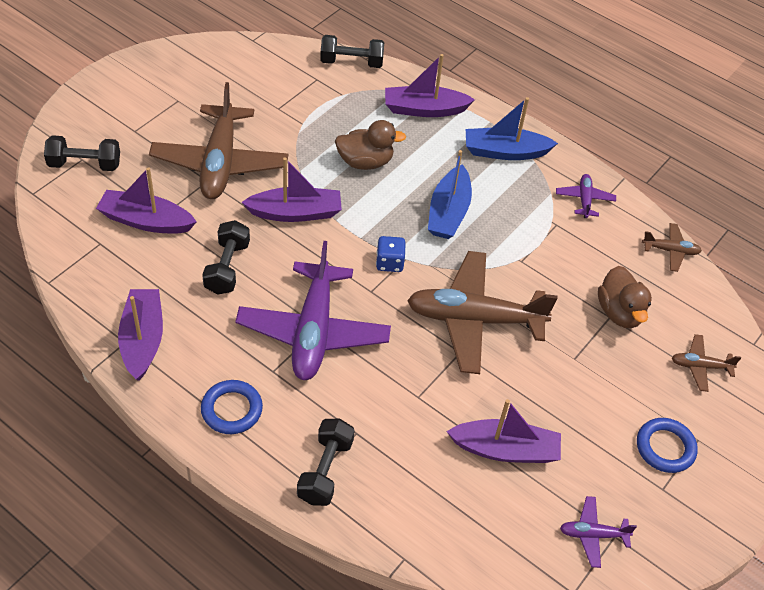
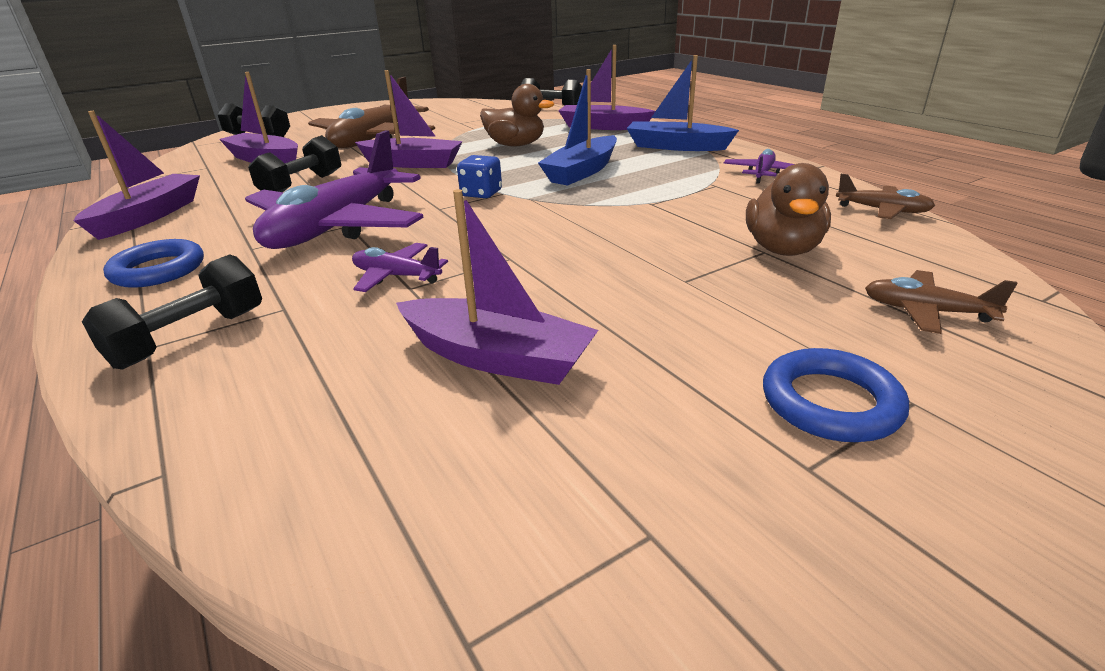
camera: 25 degrees right, 20 degrees down
(474, 319) = (553, 236): brown plane -> none
(593, 534) = (595, 519): purple plane -> purple plane (396, 276)

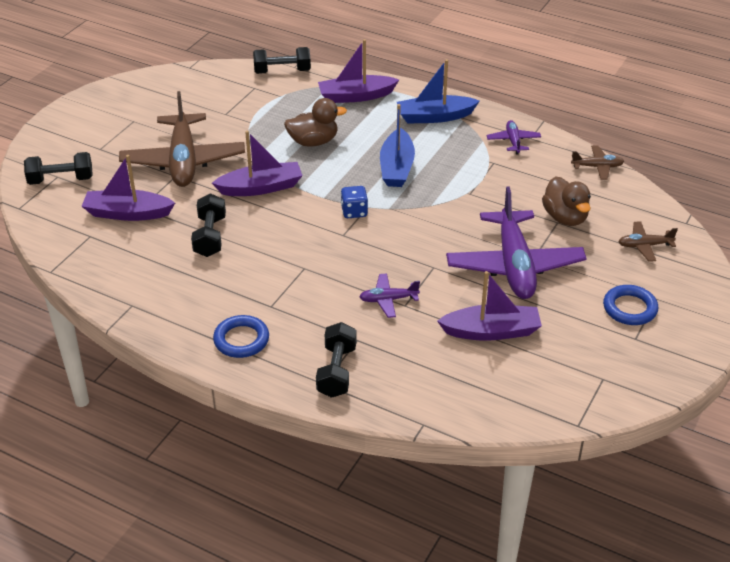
camera: 30 degrees left, 10 degrees up
(149, 216) = (147, 301): purple boat -> none
(337, 226) = (299, 271): purple plane -> purple plane (514, 265)

